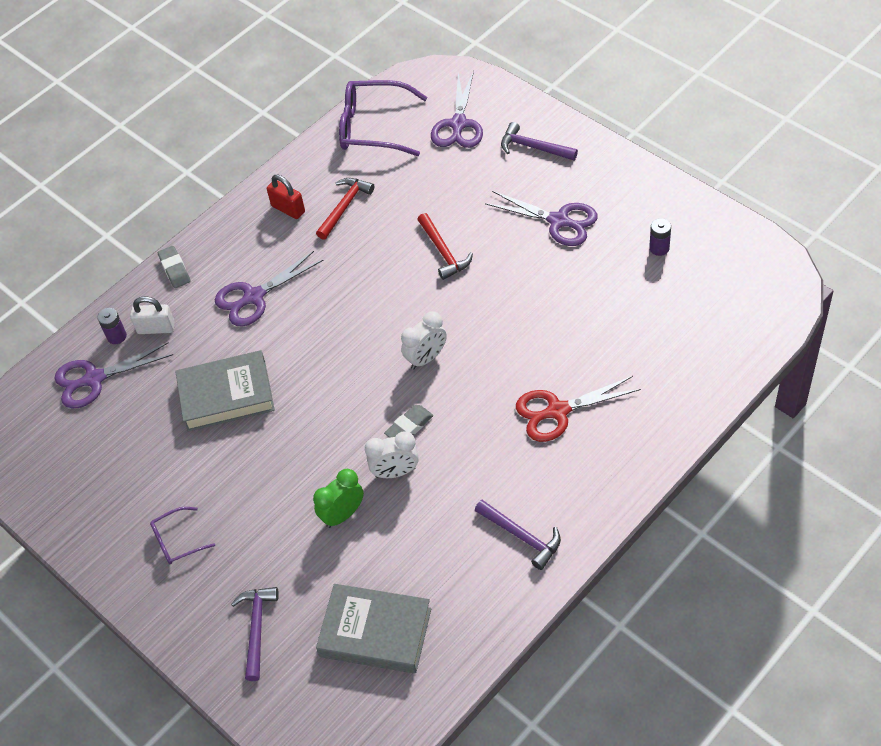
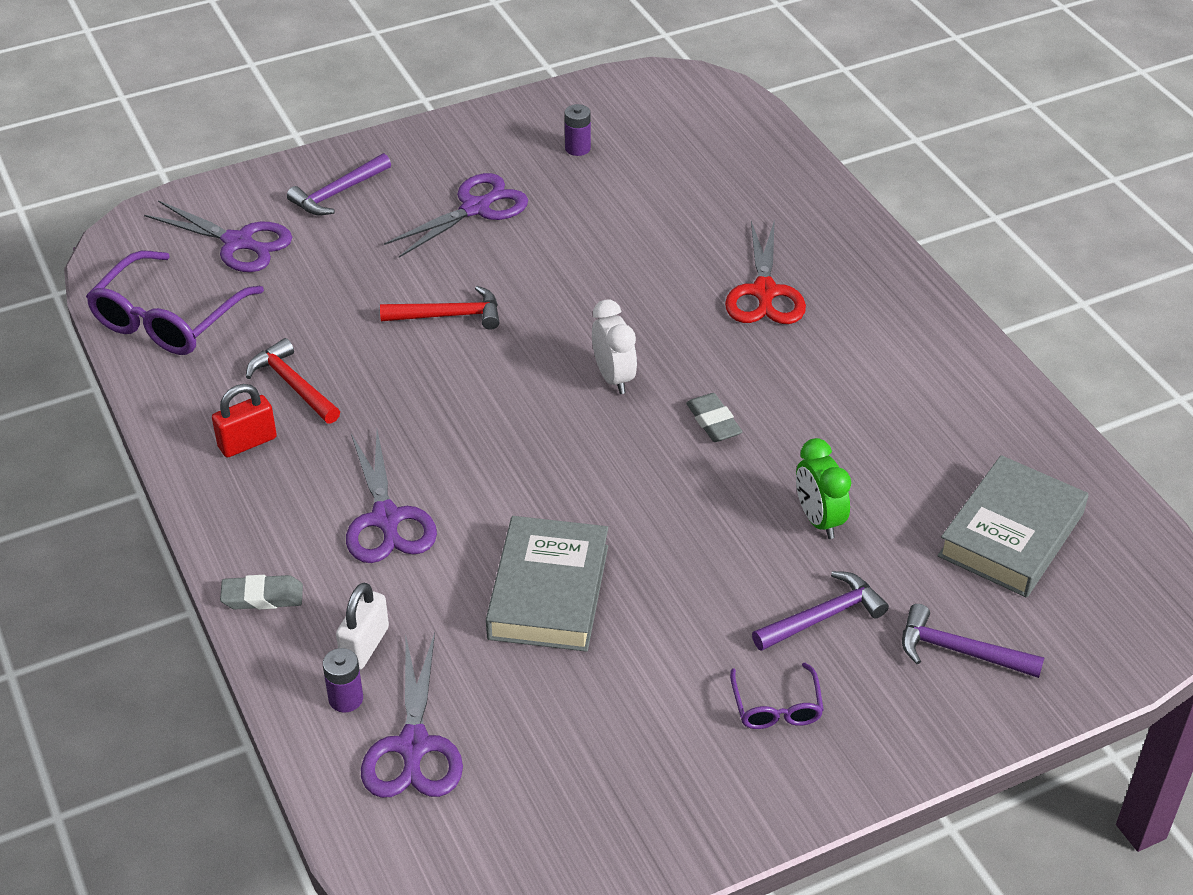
camera: 75 degrees left, 10 degrees down
(395, 472) = (778, 453): white clock -> none
(522, 536) = (928, 371): purple hammer -> purple hammer (823, 616)

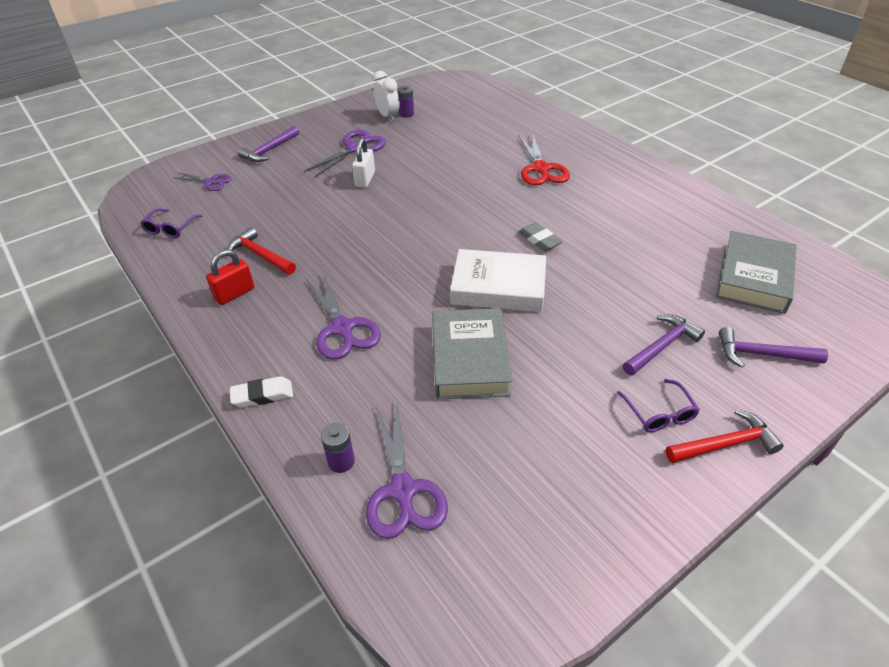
camera: 10 degrees left, 0 degrees up
(169, 319) = (170, 228): purple glasses -> purple glasses, size x0.51
(238, 242) = (211, 182): purple scissors -> purple scissors, size x0.60
(262, 597) = (262, 395): grey eraser -> white eraser
(365, 645) = (347, 418): white padlock -> white padlock (365, 179)
(449, 315) = (354, 204): red hammer -> red hammer (725, 444)
(613, 378) = (468, 224): white clock -> white clock (388, 116)
(624, 490) = (498, 287): none -> white book
(818, 520) = (630, 287): green clock -> none

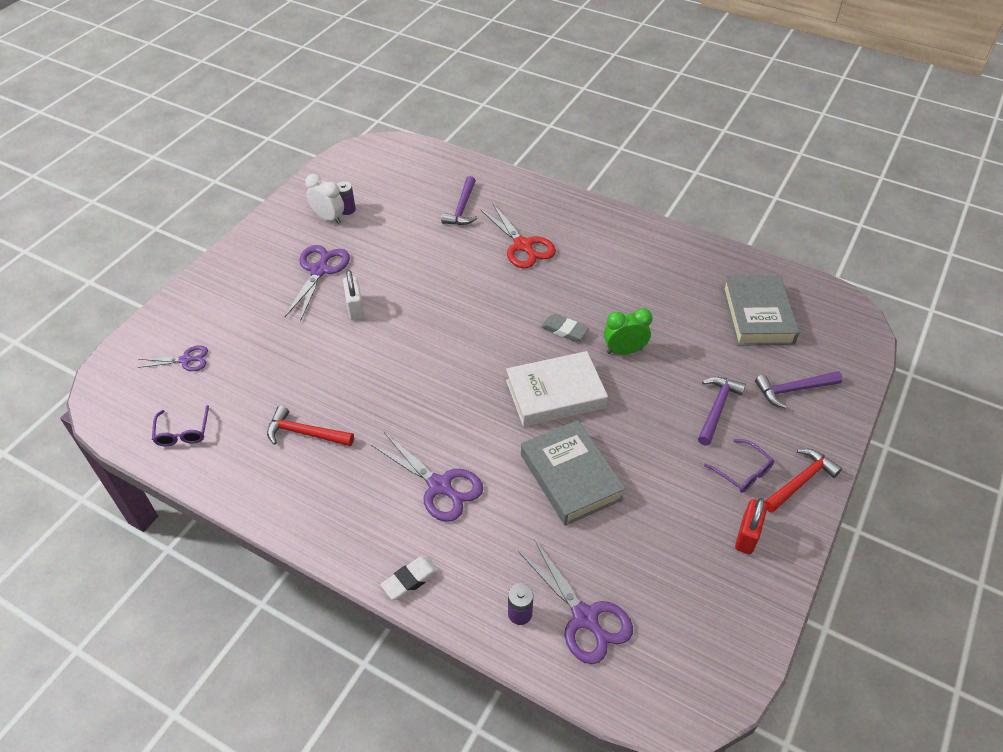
camera: 25 degrees left, 5 degrees up
(234, 294) = (309, 485): red padlock -> red padlock (747, 535)
(269, 150) = (224, 299): purple hammer -> purple hammer (462, 208)
(589, 271) = (624, 351): none -> green clock

